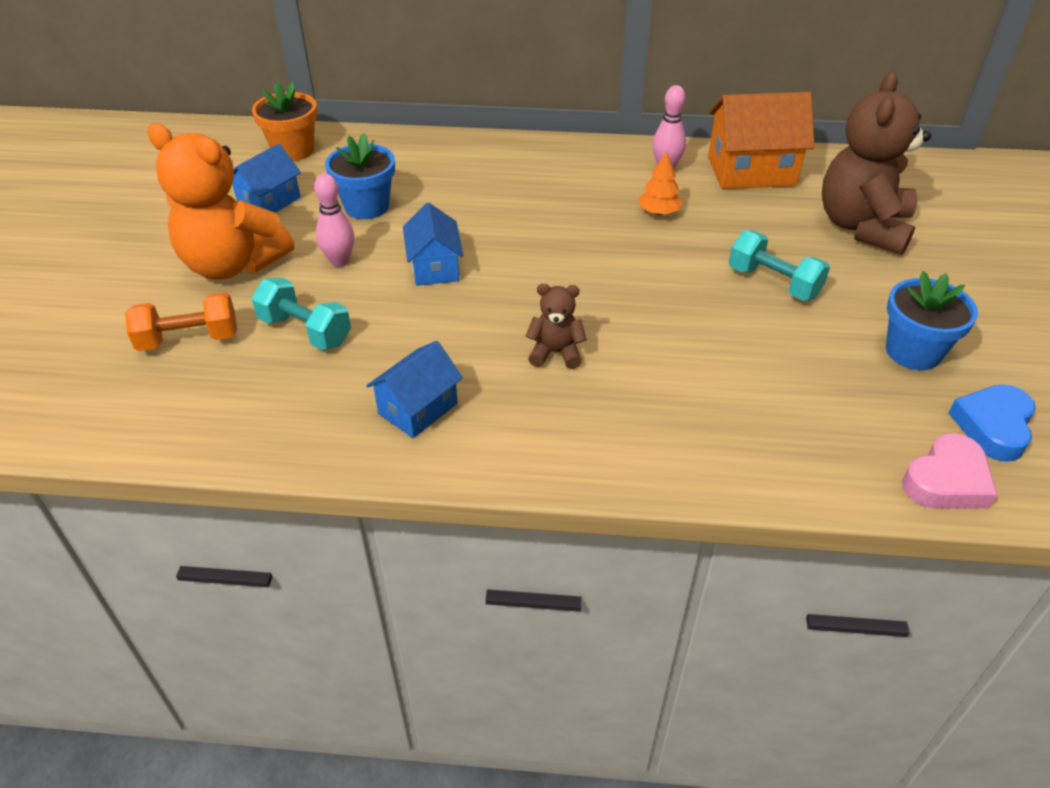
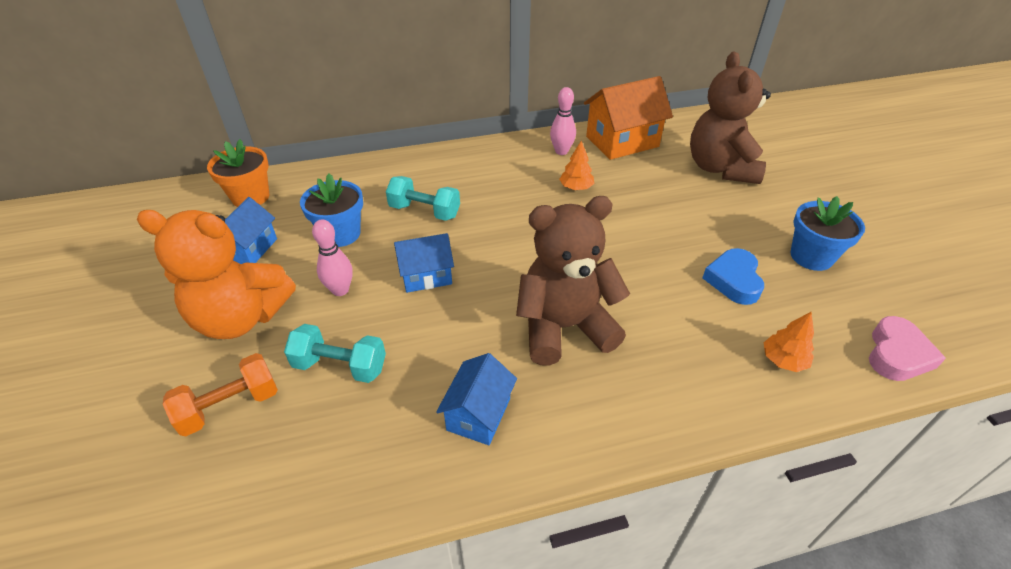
camera: 20 degrees left, 0 degrees up
(434, 267) = (426, 276): blue house -> blue house turned 75 degrees counterclockwise
(555, 353) = (564, 327): brown teddy bear -> brown teddy bear, size x2.15
(773, 283) = (688, 226): turquoise dumbbell -> turquoise dumbbell (424, 211)
(792, 449) = (783, 360): none -> orange tree
(993, 426) = (896, 301): blue heart -> blue heart (733, 280)

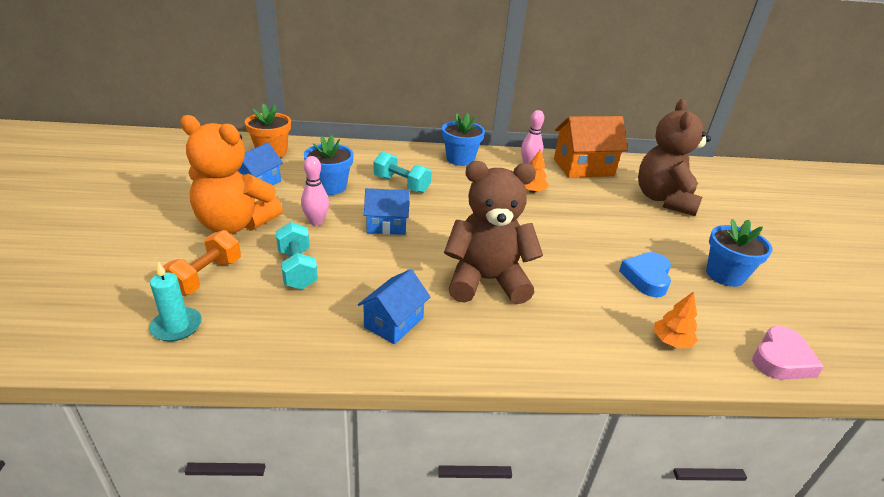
camera: 10 degrees right, 10 degrees down
(219, 490) = (176, 326): none -> turquoise candle
(230, 406) = (205, 277): orange dumbbell -> orange dumbbell turned 45 degrees counterclockwise
(340, 366) = (297, 269): turquoise dumbbell -> turquoise dumbbell turned 45 degrees clockwise
(481, 159) = (460, 159): none -> blue flower pot

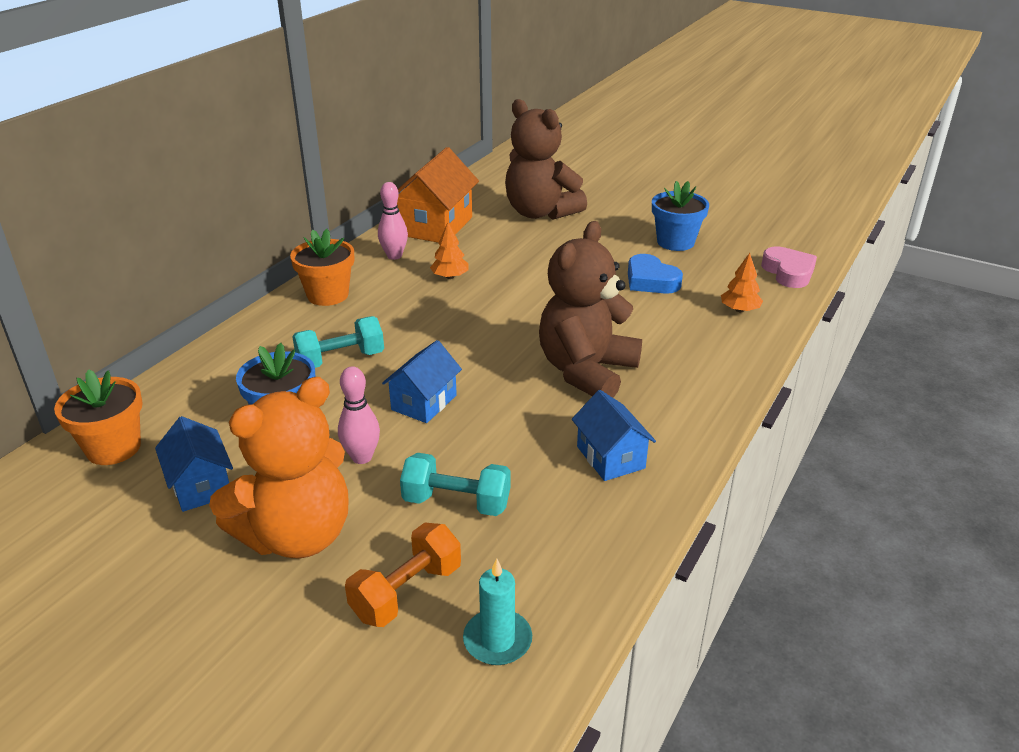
camera: 55 degrees left, 0 degrees up
(205, 277) = (406, 592): orange dumbbell -> orange dumbbell turned 75 degrees clockwise
(460, 159) = (328, 295): blue flower pot -> orange flower pot

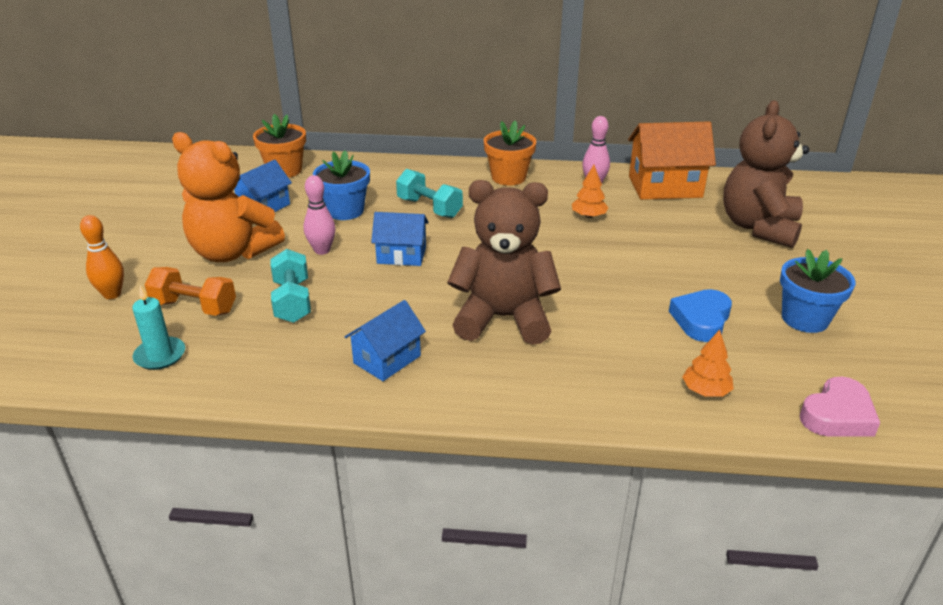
camera: 65 degrees right, 0 degrees up
(305, 679) = (112, 294): none -> orange bowling pin

